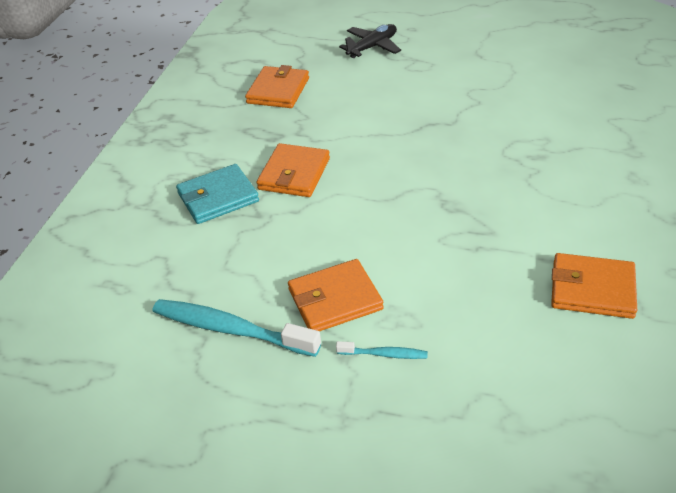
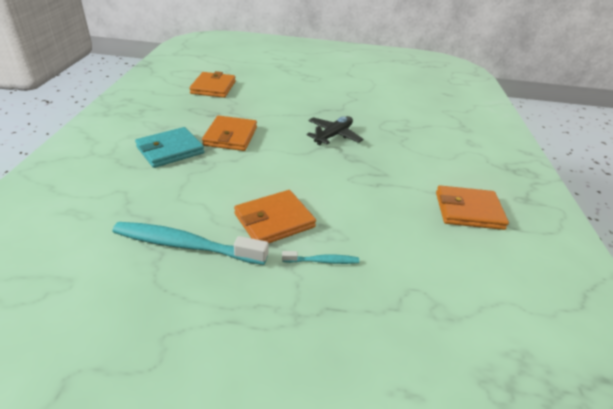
camera: 15 degrees left, 5 degrees down
(372, 47) = (277, 67): black plane -> black plane (333, 136)

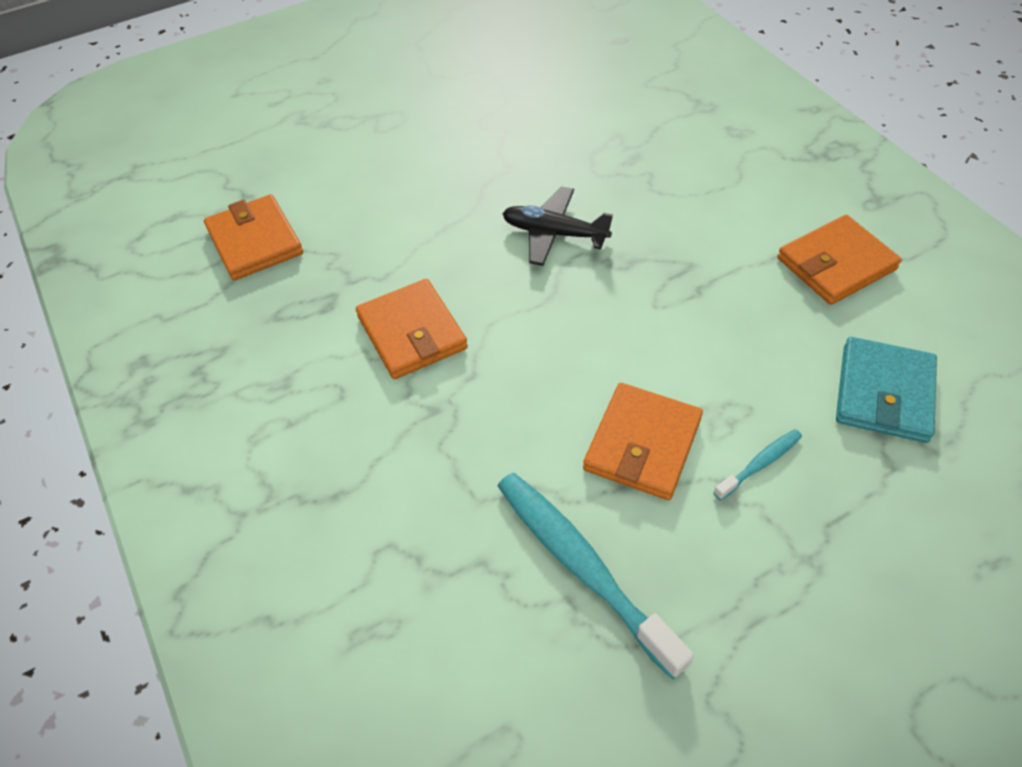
camera: 30 degrees left, 15 degrees up
(170, 150) = (356, 422): turquoise wallet -> turquoise wallet (883, 393)
(185, 245) = (582, 566): turquoise toothbrush -> turquoise toothbrush turned 75 degrees clockwise
(333, 136) = (554, 233): black plane -> black plane turned 75 degrees counterclockwise

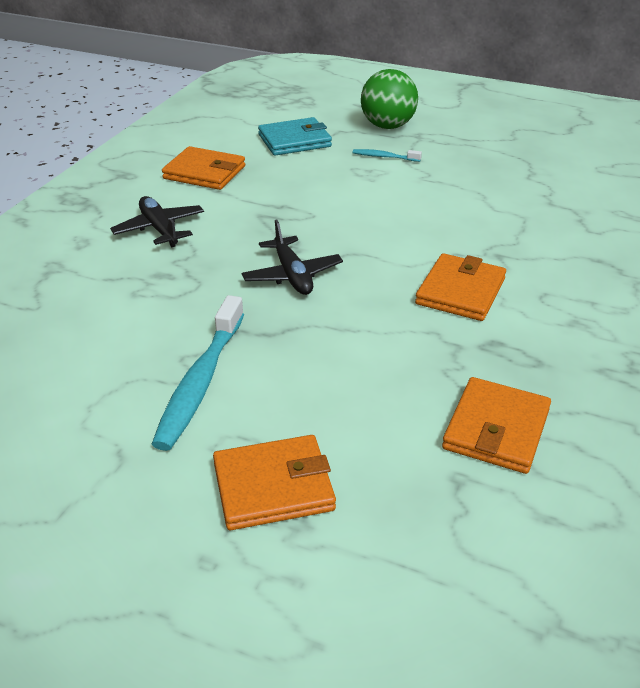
camera: 130 degrees left, 15 degrees down
(582, 566) = (508, 179): turquoise toothbrush -> turquoise toothbrush (200, 382)
(642, 444) = (419, 187): orange wallet -> orange wallet (273, 487)
(720, 184) = (159, 229): none -> black plane
(873, 541) = (387, 126): none -> green ball

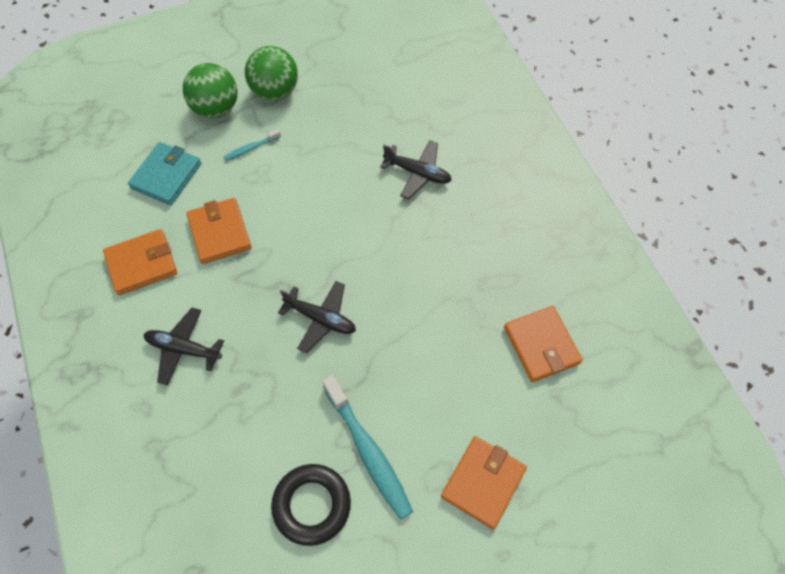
camera: 45 degrees left, 25 degrees up
(99, 381) = (312, 505): none -> black ring
(452, 138) = (275, 91): none -> green ball
(460, 291) = (428, 251): orange wallet -> orange wallet (220, 232)
(523, 239) = (417, 173): none -> black plane

